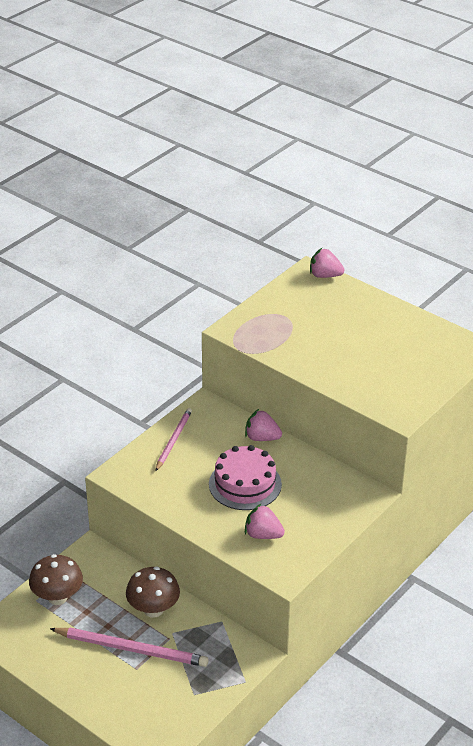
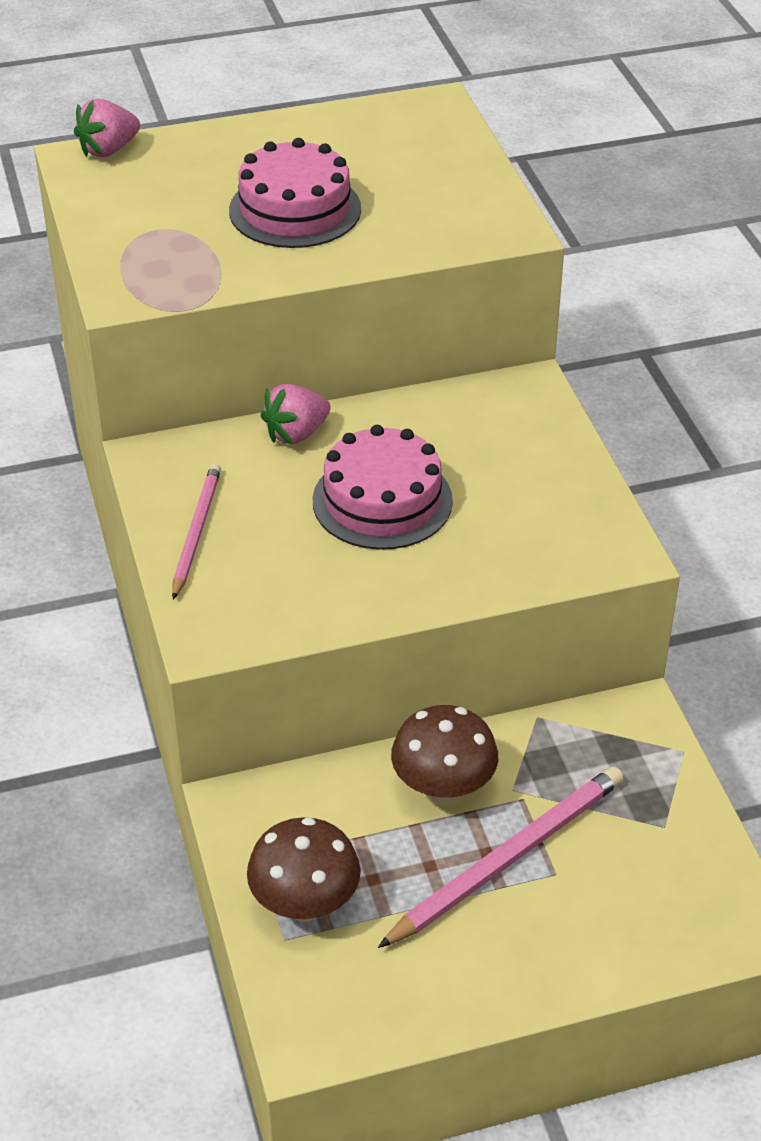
camera: 55 degrees left, 5 degrees up
(173, 440) = (196, 531): pink pencil -> pink pencil turned 45 degrees clockwise
(263, 535) = (514, 535): pink strawberry -> none
(342, 346) = (295, 209): none -> pink cake

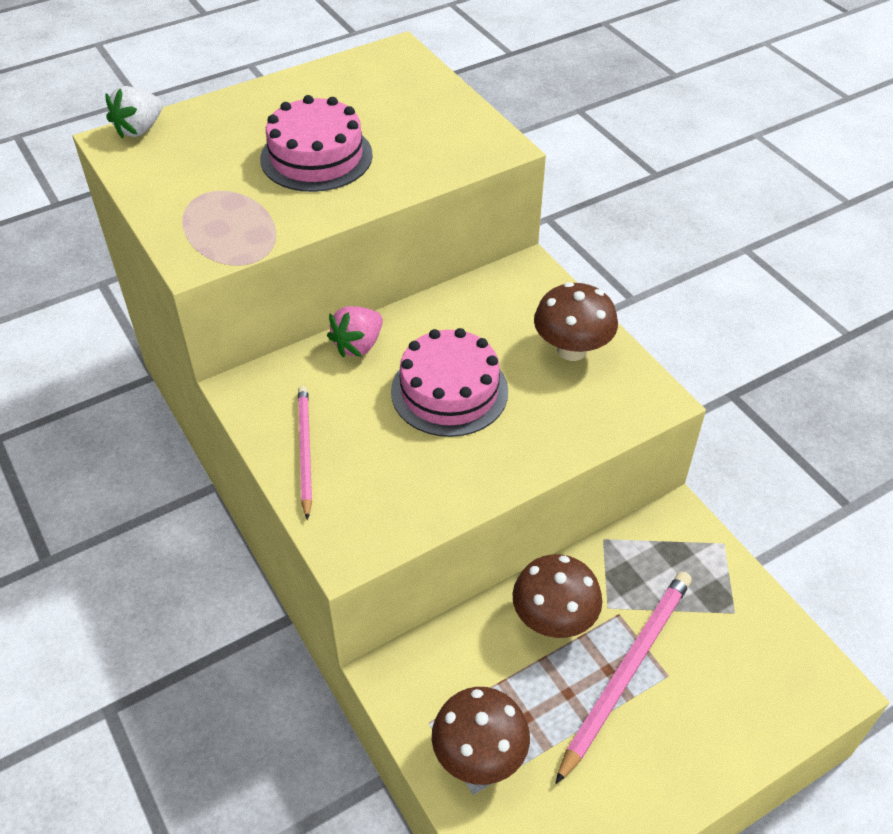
camera: 15 degrees left, 5 degrees up
(108, 150) = (139, 129): pink strawberry -> white strawberry
(545, 482) = (572, 350): none -> brown mushroom

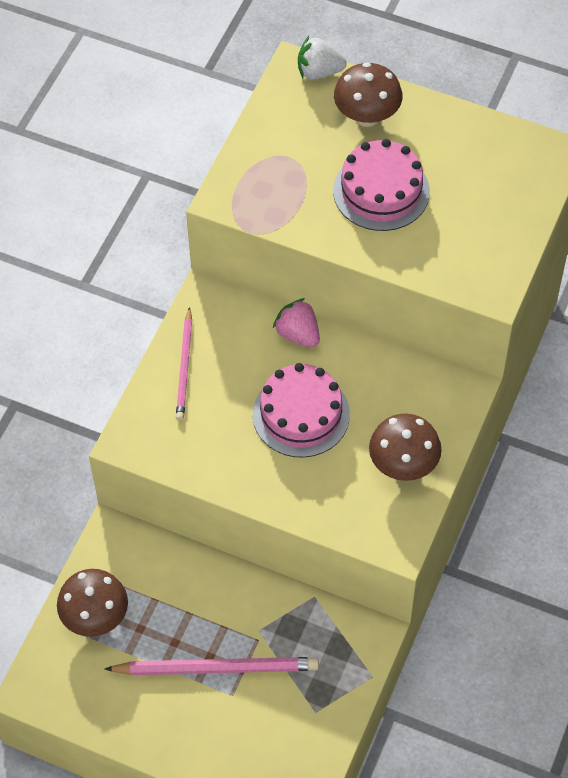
camera: 55 degrees right, 10 degrees up
(305, 450) = (184, 367): pink pencil -> pink pencil turned 135 degrees clockwise
(358, 345) = (298, 334): pink strawberry -> pink strawberry turned 45 degrees clockwise
(553, 619) = (223, 602): brown mushroom -> brown mushroom (367, 116)

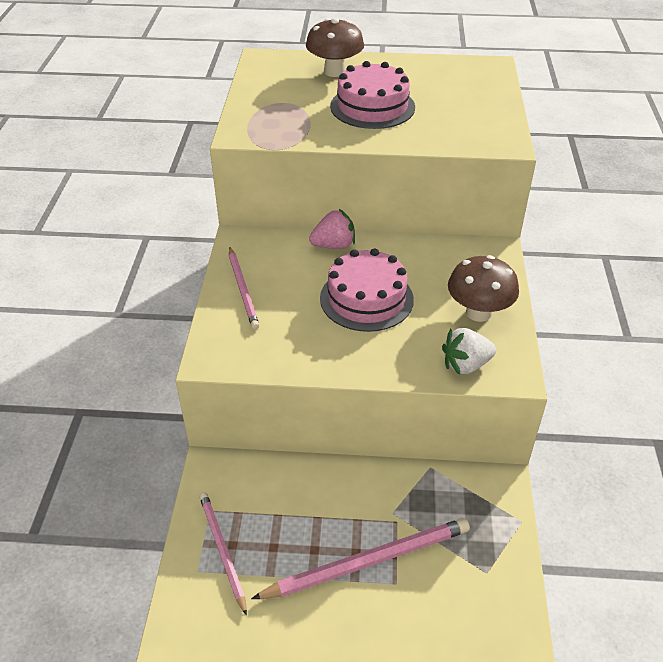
camera: 20 degrees left, 15 degrees down
(95, 617) = (222, 550): brown mushroom -> pink pencil
(298, 334) = (334, 245): pink strawberry -> pink strawberry turned 135 degrees clockwise
(319, 72) = (282, 57): white strawberry -> white strawberry (466, 365)

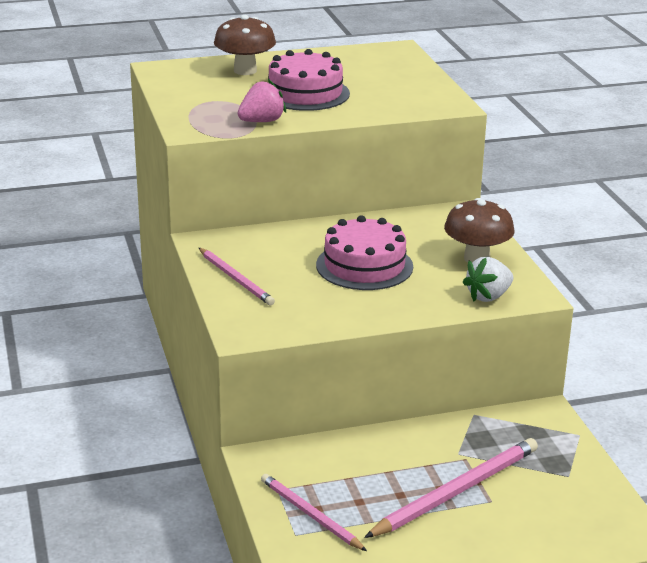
camera: 20 degrees left, 15 degrees down
(334, 245) = (304, 231): pink strawberry -> pink strawberry (261, 121)

